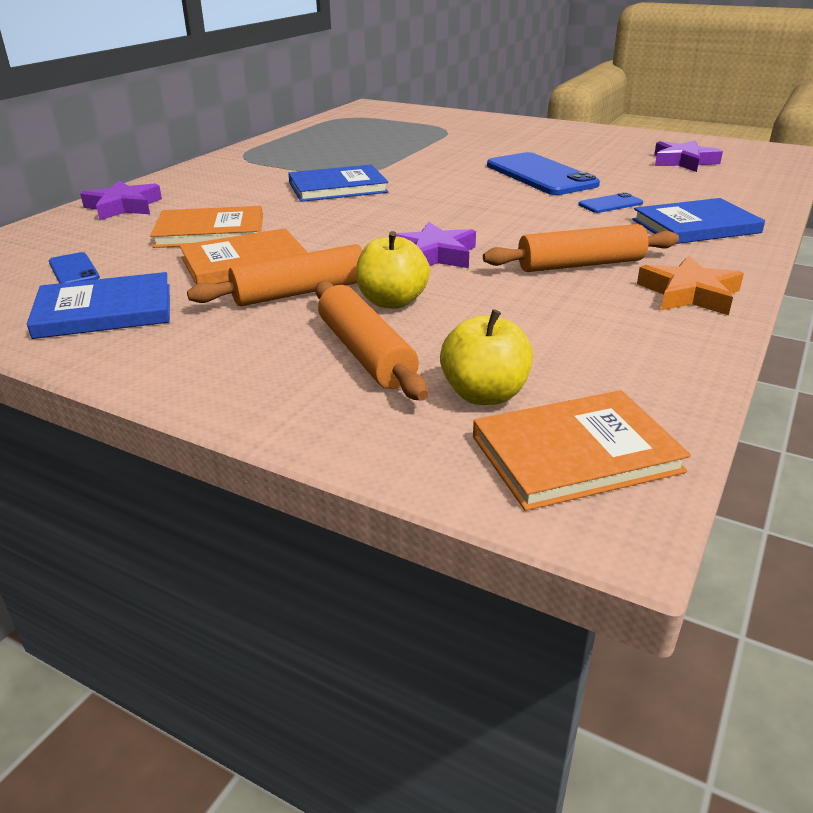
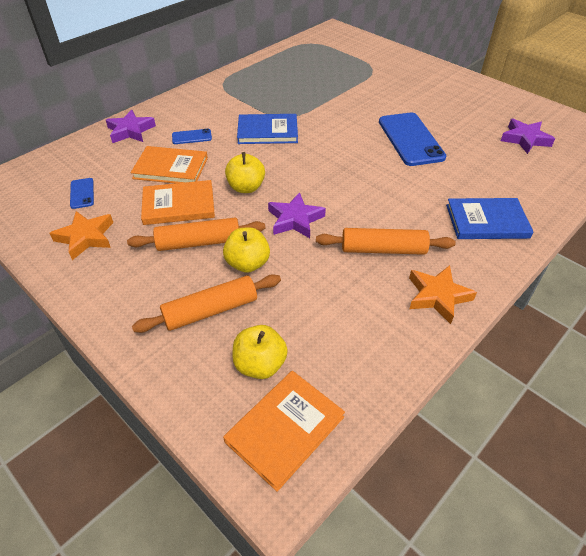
camera: 15 degrees right, 15 degrees up
(104, 311) = (86, 237): blue book -> orange star
(340, 236) = (246, 187): none -> yellow apple
(365, 353) = (211, 310): orange rolling pin -> orange rolling pin turned 75 degrees clockwise
(575, 454) = (285, 429): orange book -> orange book turned 45 degrees counterclockwise
(610, 204) = (441, 183): blue phone -> blue phone (192, 137)

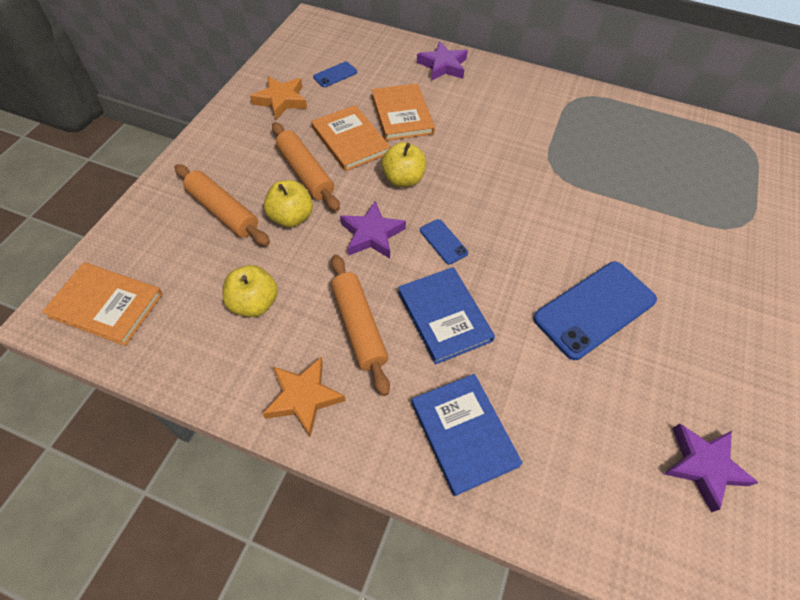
camera: 65 degrees right, 10 degrees up
(192, 137) = (462, 110): blue phone -> blue phone (443, 241)
(260, 364) = (171, 266): yellow apple -> yellow apple (254, 303)
(267, 131) = (512, 164): blue book -> blue book (444, 316)

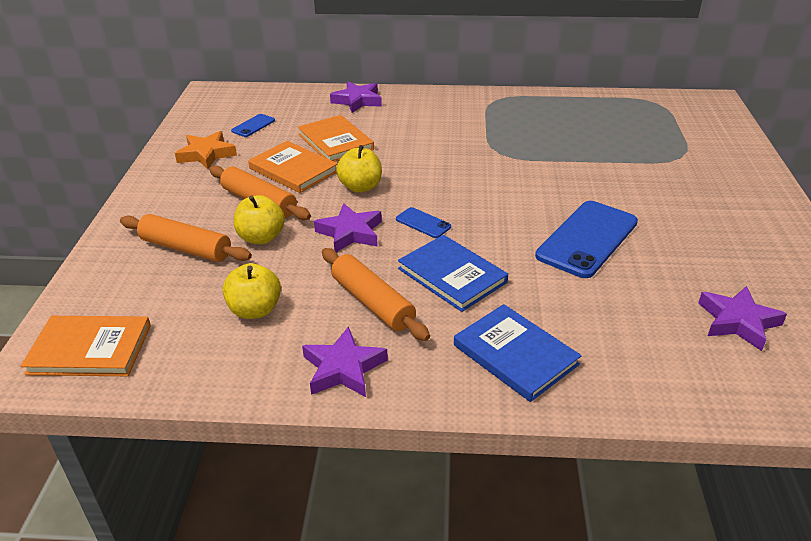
camera: 15 degrees left, 20 degrees down
(303, 397) = (343, 368): orange star -> purple star

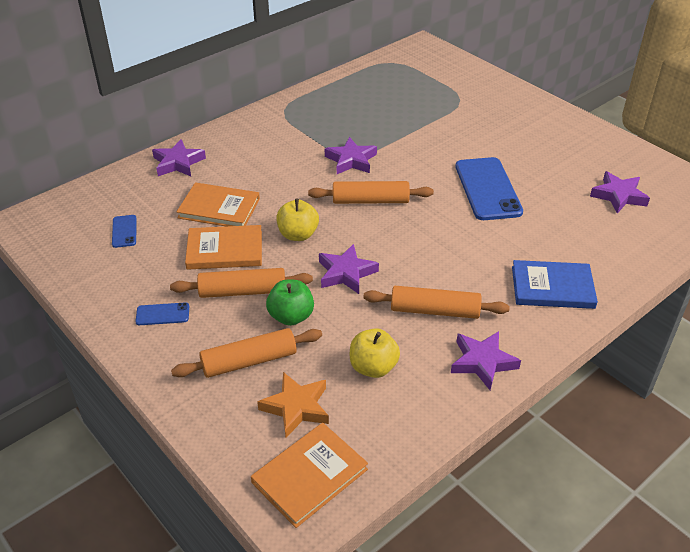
camera: 45 degrees left, 5 degrees up
(206, 154) = (127, 279): orange star -> orange star (296, 407)
(261, 238) = (291, 316): yellow apple -> green apple
(423, 223) = (381, 236): blue phone -> blue phone (162, 314)
(452, 275) = (451, 262): blue book -> none
(459, 193) = (370, 201): none -> orange rolling pin
(492, 157) = (351, 160): none -> purple star

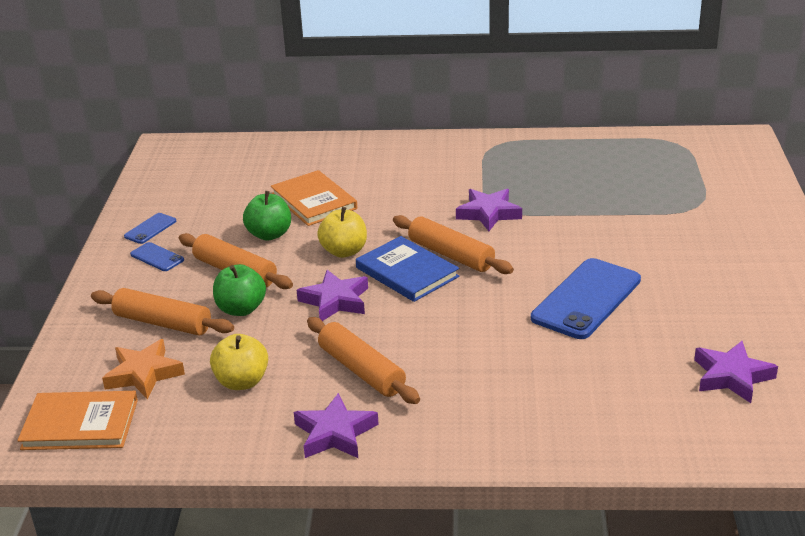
camera: 45 degrees right, 10 degrees down
(124, 231) = (220, 185): blue phone -> blue phone (150, 229)
(178, 163) = (336, 152): purple star -> none
(225, 250) = (269, 234): orange book -> green apple
(552, 287) = (506, 415): blue book -> blue book (407, 272)

